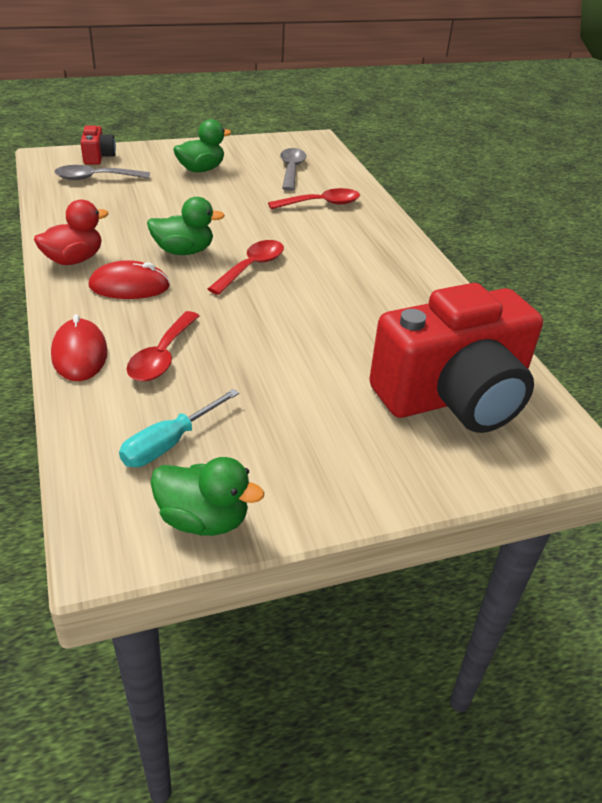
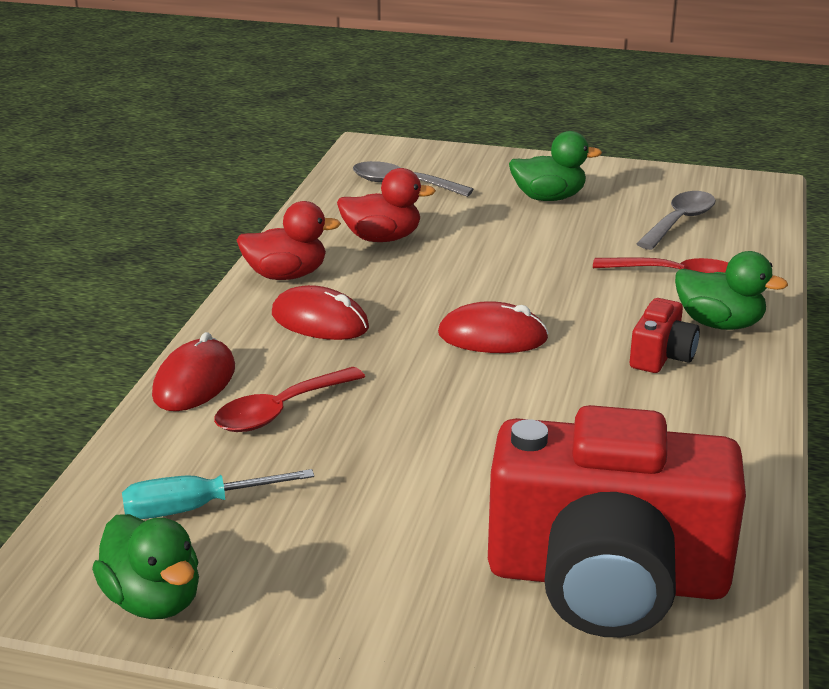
camera: 35 degrees right, 10 degrees down
(98, 157) = (430, 158): red camera -> red camera (661, 356)
(118, 219) = (382, 238): none -> red duck
(184, 251) = (425, 296): green duck -> green duck (719, 324)
(251, 267) = (492, 336): red spoon -> red mouse

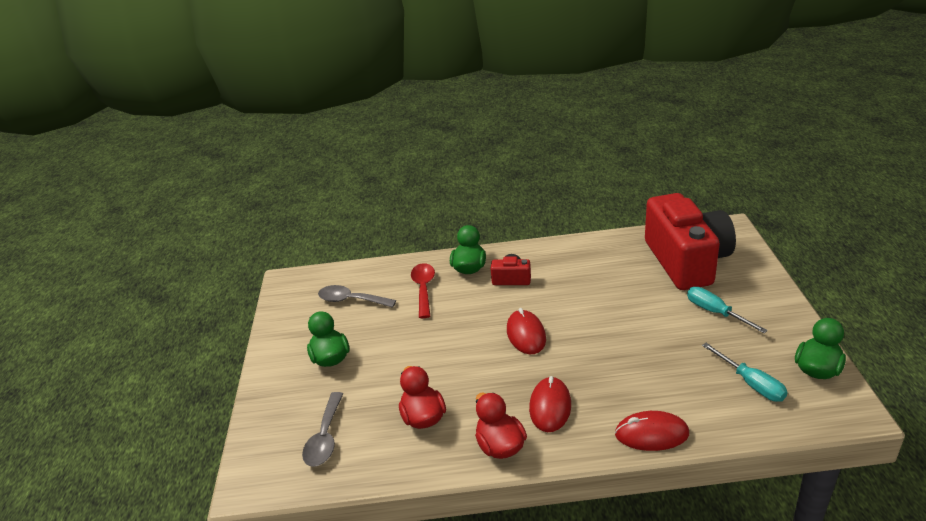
camera: 105 degrees left, 5 degrees up
(281, 411) = (651, 386): red spoon -> none
(404, 547) = (715, 312): none -> turquoise screwdriver

